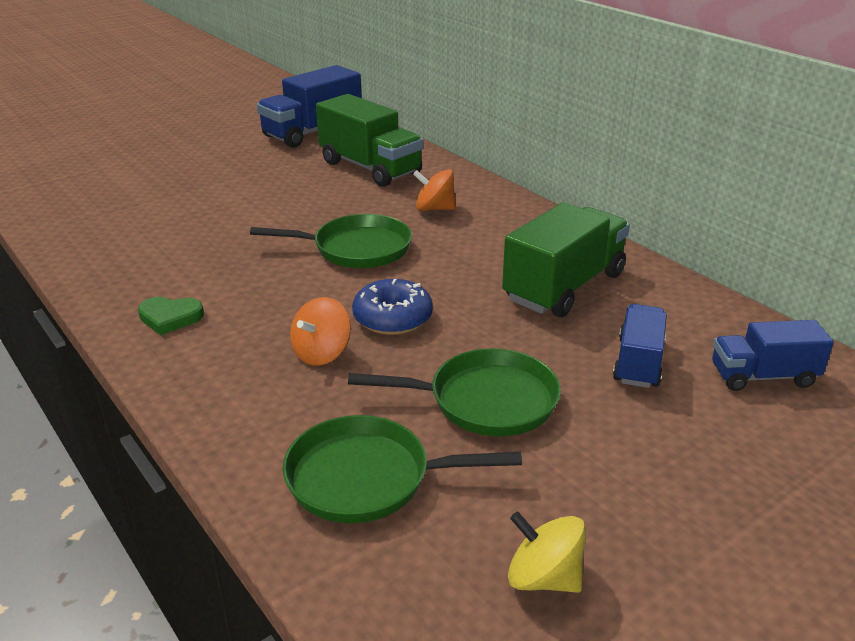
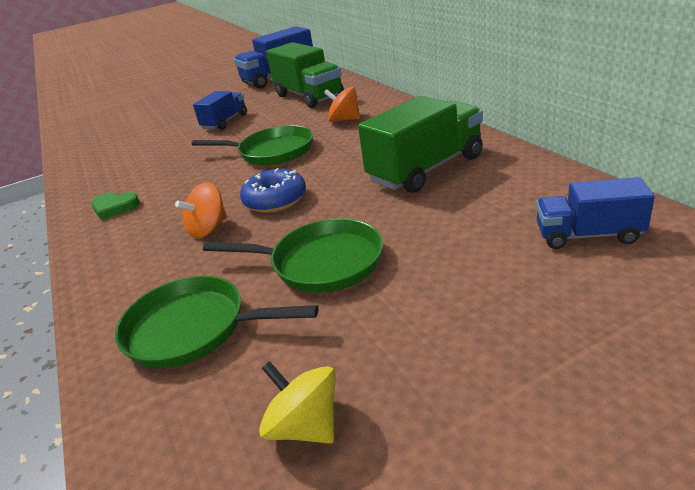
camera: 15 degrees right, 0 degrees up
(638, 363) = (469, 227): blue truck -> blue truck (225, 122)

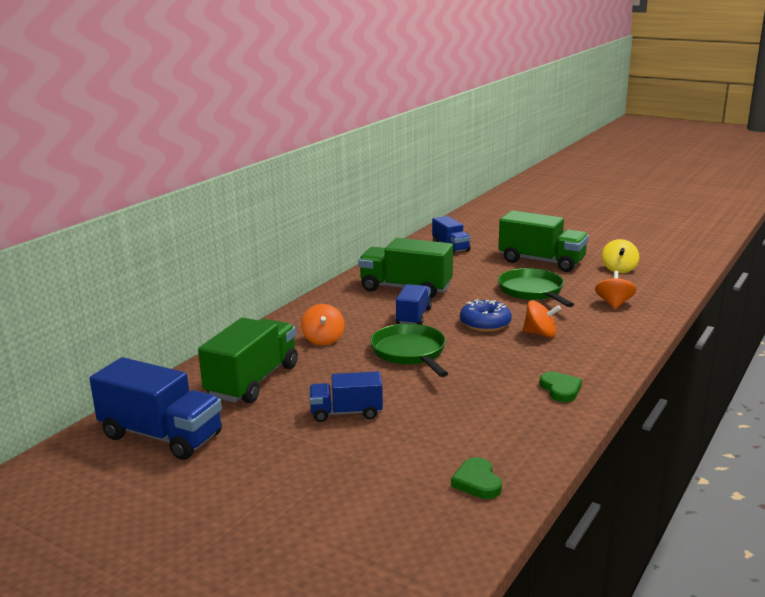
camera: 125 degrees left, 10 degrees down
(97, 151) = (477, 482): none -> green heart
(193, 329) = (614, 304): green pan -> orange spinning top
(342, 163) = (413, 317): none -> blue truck
(437, 322) = (541, 261): none -> green truck

